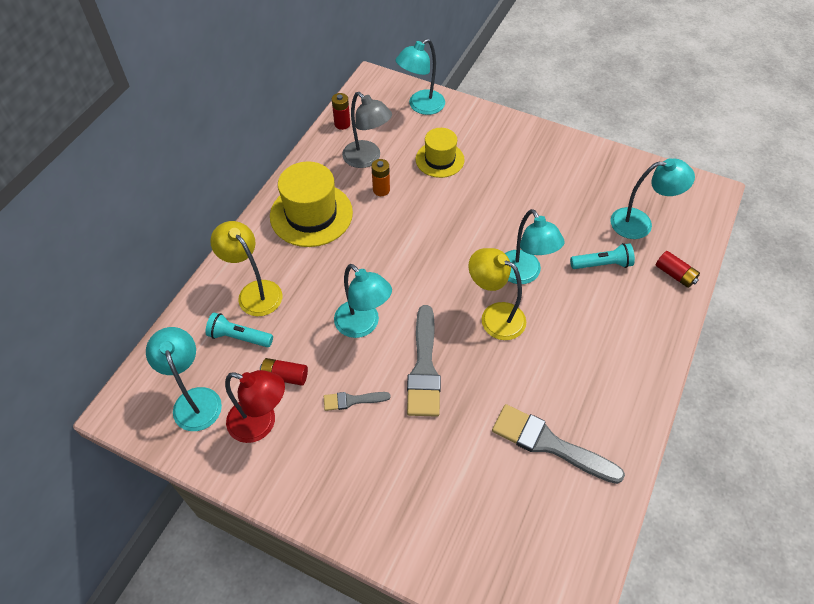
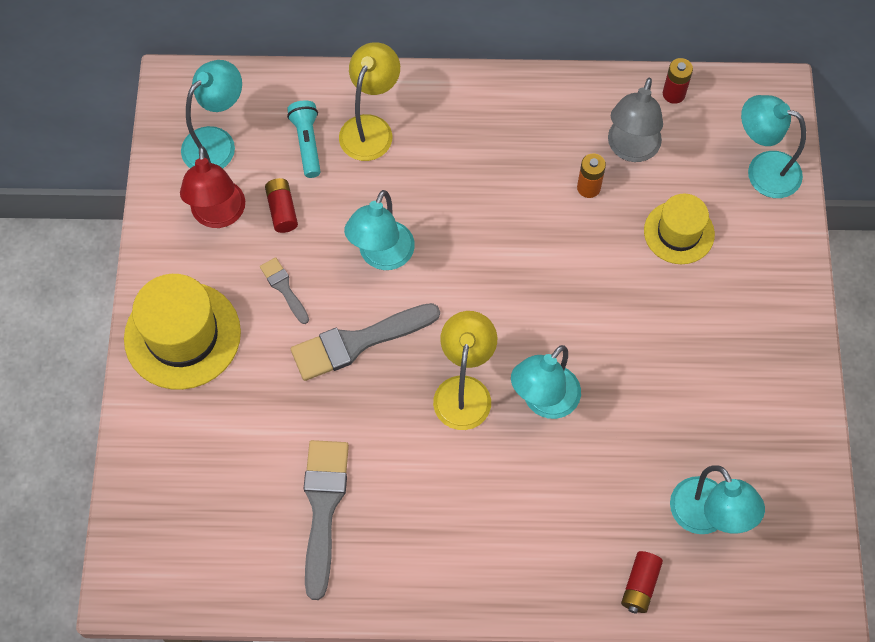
camera: 65 degrees right, 10 degrees up
(311, 214) = (508, 130): yellow hat -> yellow hat (182, 335)
(602, 264) = (609, 489): turquoise flashlight -> none

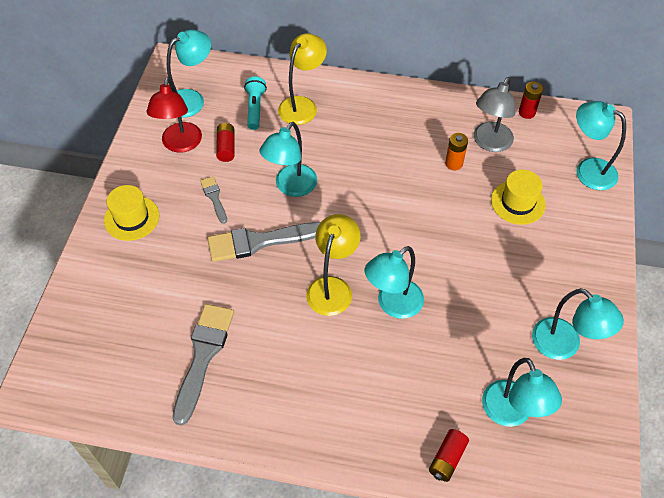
camera: 10 degrees right, 10 degrees down
(182, 335) = (131, 218): yellow hat -> yellow hat, size x0.63
(758, 421) = (564, 346): none -> turquoise lamp

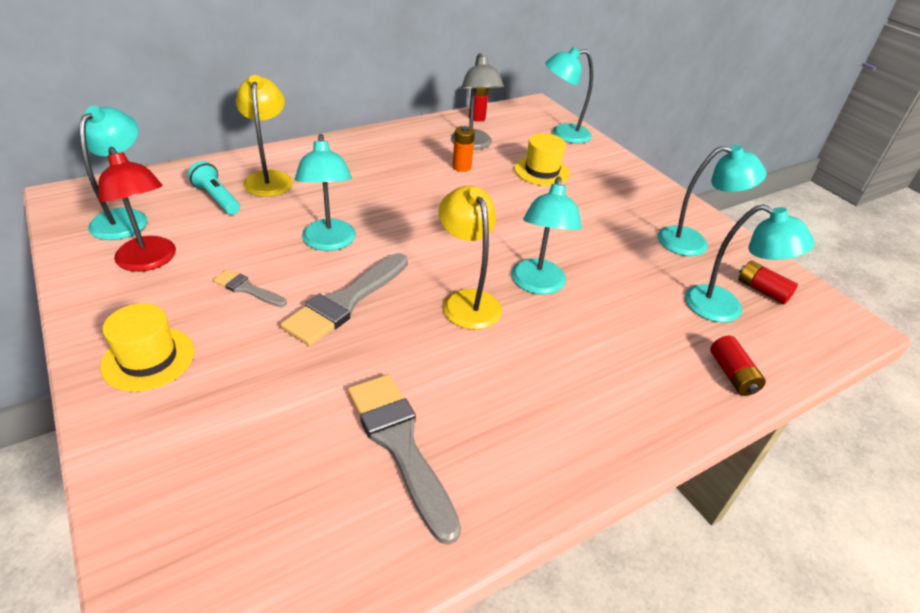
camera: 45 degrees left, 15 degrees down
(226, 147) = (215, 241): red battery -> red battery (762, 290)

